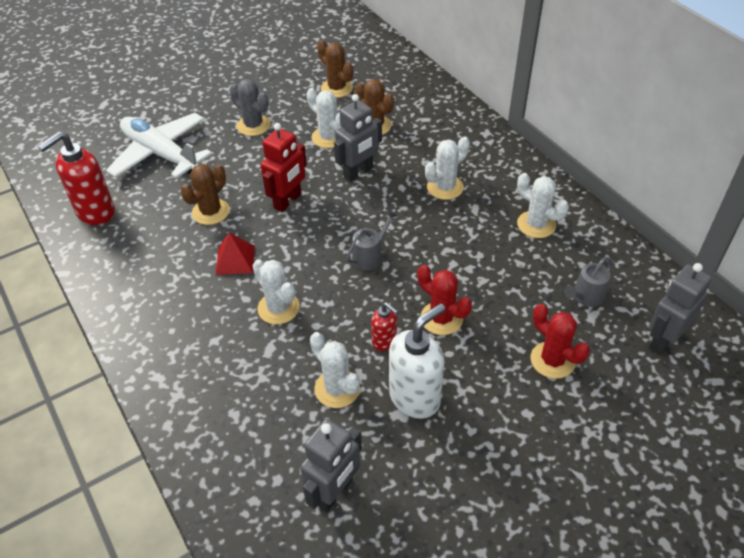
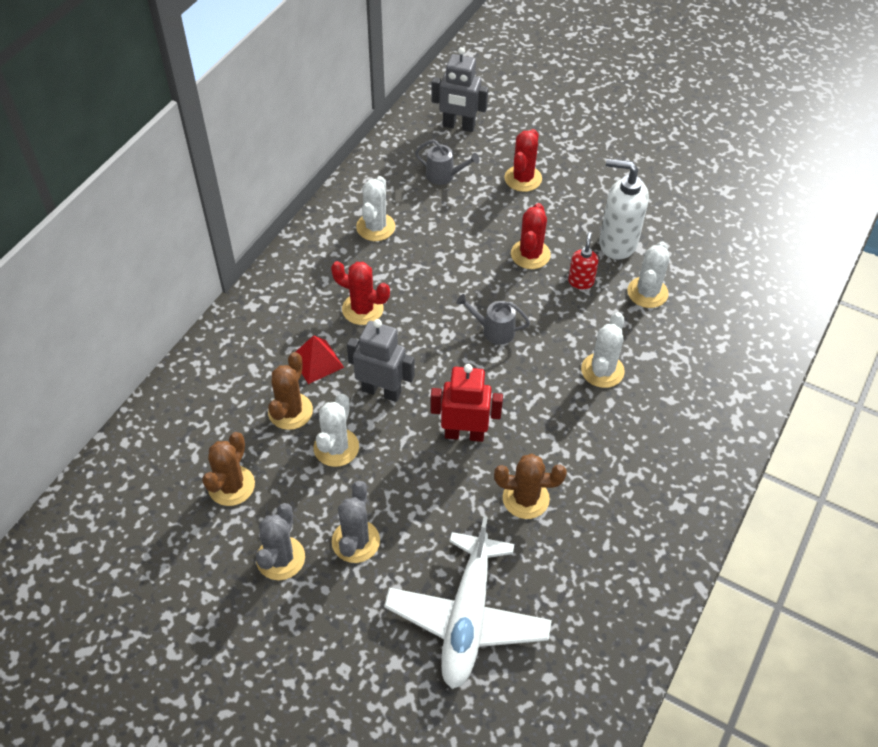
camera: 120 degrees left, 5 degrees up
(95, 212) = (604, 622): red soap dispenser -> none
(235, 260) = (573, 436): red pyramid -> red pyramid (317, 361)
(270, 94) = (280, 558): none -> grey cactus
(334, 492) = (726, 258): grey robot -> none
(445, 187) = (362, 309): white cactus -> red cactus

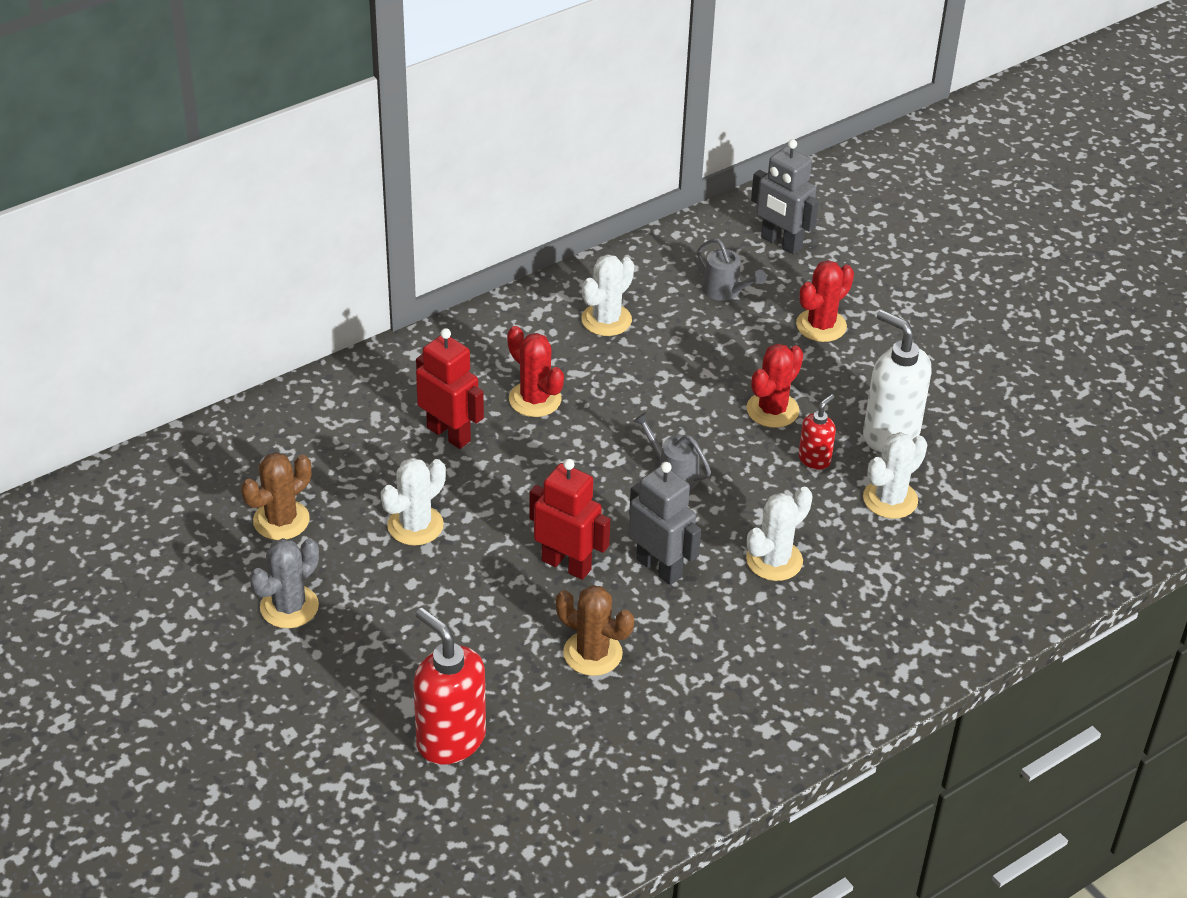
camera: 25 degrees right, 10 degrees down
(290, 411) = (388, 472): brown cactus -> none
(317, 361) = (449, 434): red pyramid -> red robot
(355, 541) = (378, 622): grey cactus -> none
(381, 391) = (501, 489): grey robot -> grey robot (659, 567)
(468, 617) = (450, 739): white plane -> red soap dispenser

